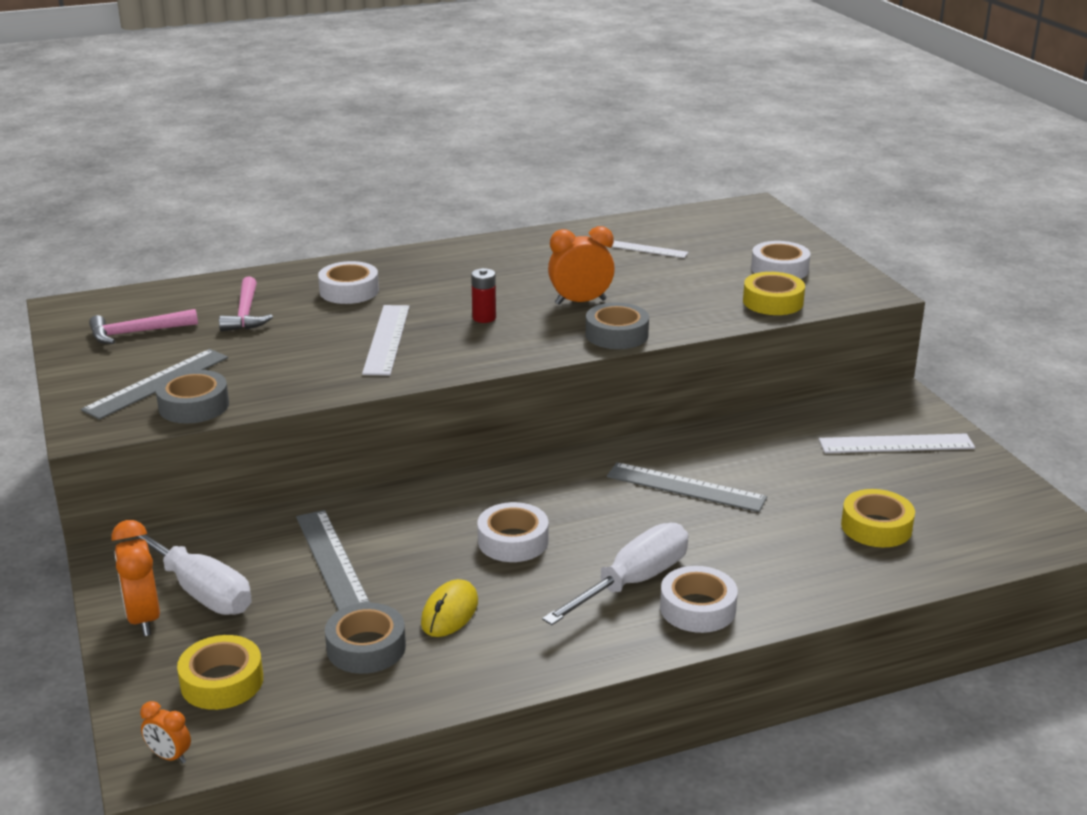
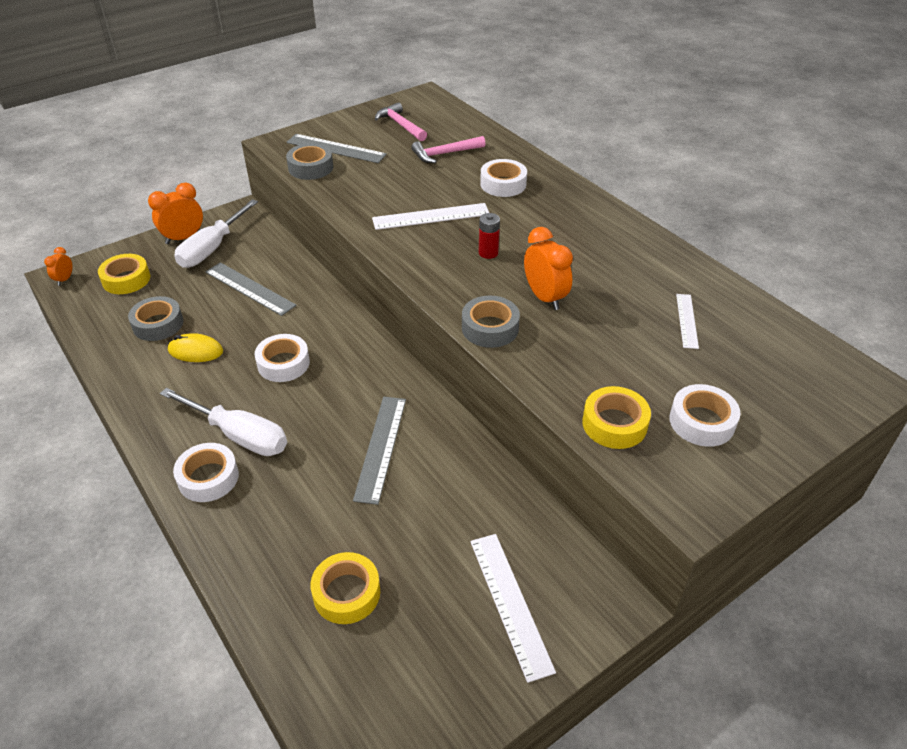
camera: 75 degrees right, 15 degrees up
(331, 559) = (250, 288): grey ruler -> grey ruler turned 75 degrees clockwise

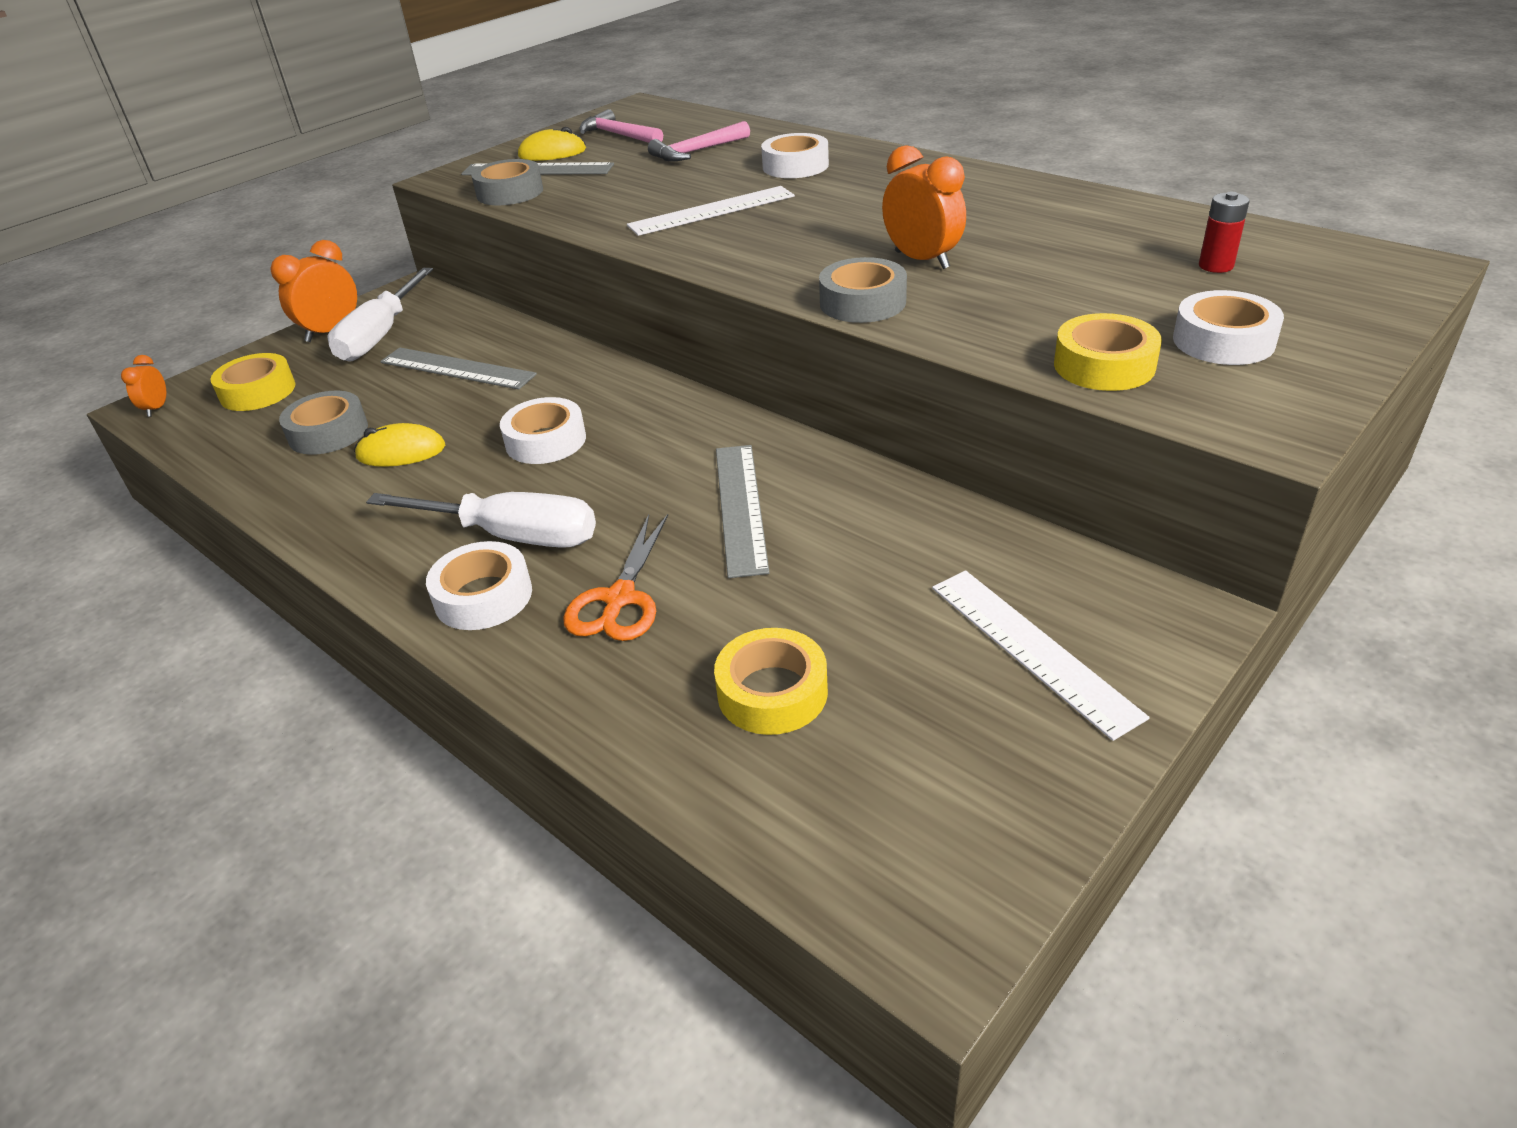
camera: 10 degrees left, 5 degrees down
(285, 500) = (620, 598): none -> orange scissors
(351, 134) = (552, 153): none -> yellow mouse
(488, 253) = (814, 231): red battery -> red battery (1216, 266)
(687, 320) = (1132, 249): white ruler -> none

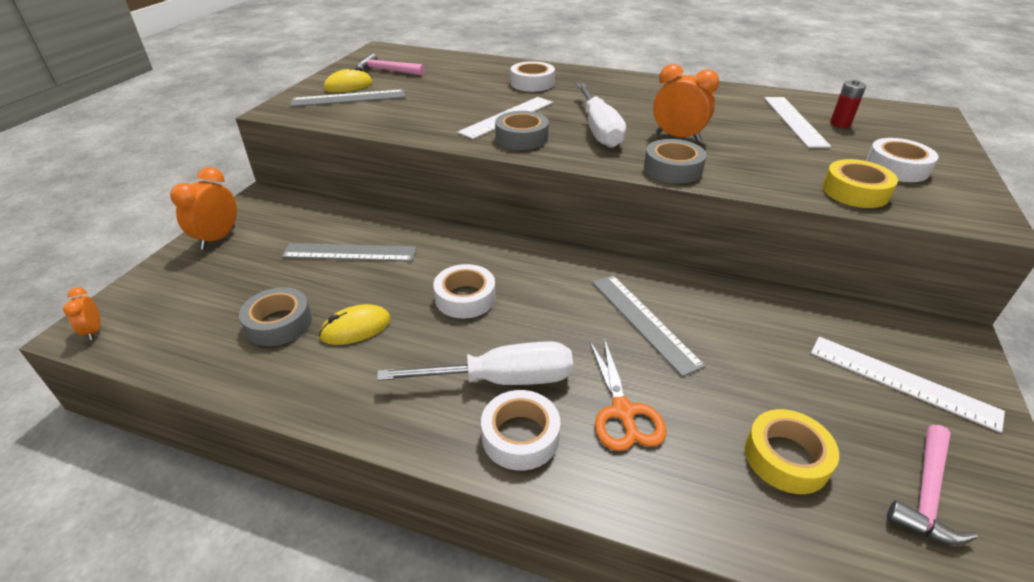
camera: 25 degrees left, 0 degrees up
(258, 392) = (186, 299): yellow tape -> none
(381, 335) = (264, 235): white screwdriver -> white screwdriver (599, 130)
(510, 192) = (343, 116): grey tape -> grey tape (521, 138)
(696, 151) = (455, 78): pink hammer -> pink hammer (926, 494)
(1140, 254) = (794, 121): none -> white ruler

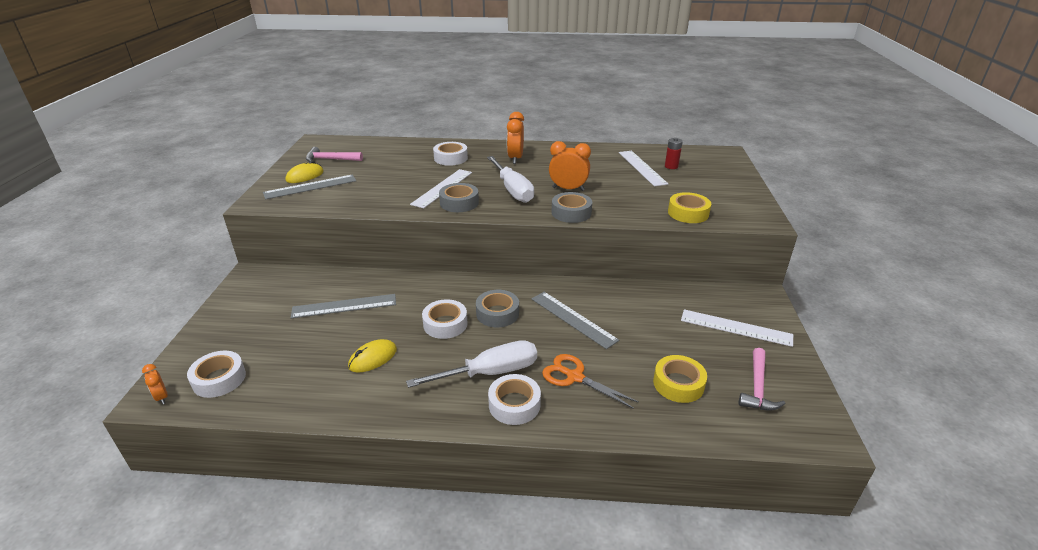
camera: 15 degrees left, 5 degrees down
(218, 238) = (230, 312): orange clock -> orange clock (515, 158)
(279, 323) = (312, 365): grey tape -> grey tape (497, 313)
(623, 411) = (575, 377): orange scissors -> orange scissors turned 150 degrees clockwise
(896, 168) = (710, 193): white tape -> white tape (219, 379)

